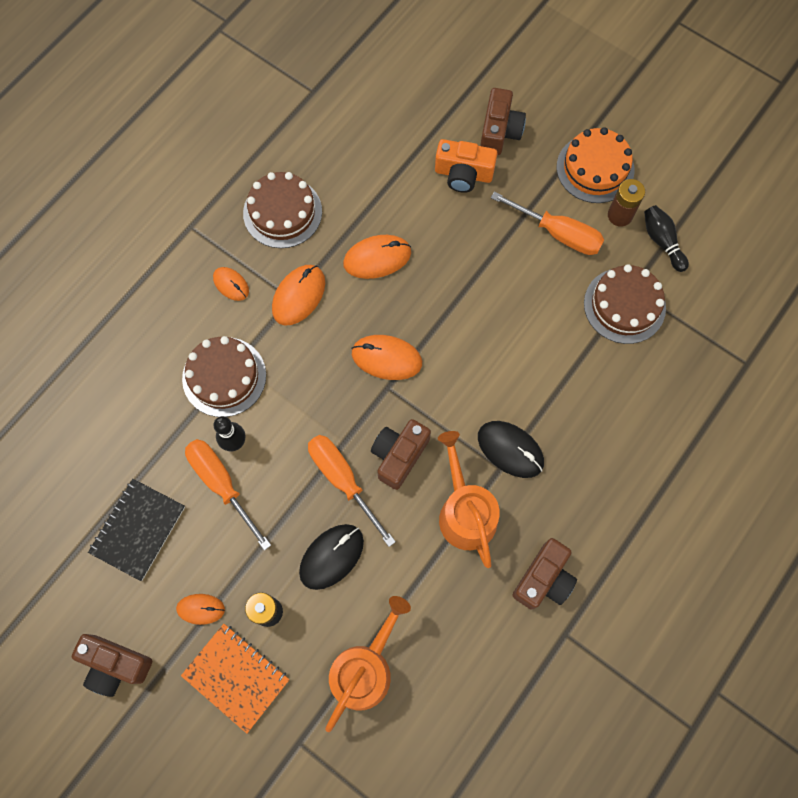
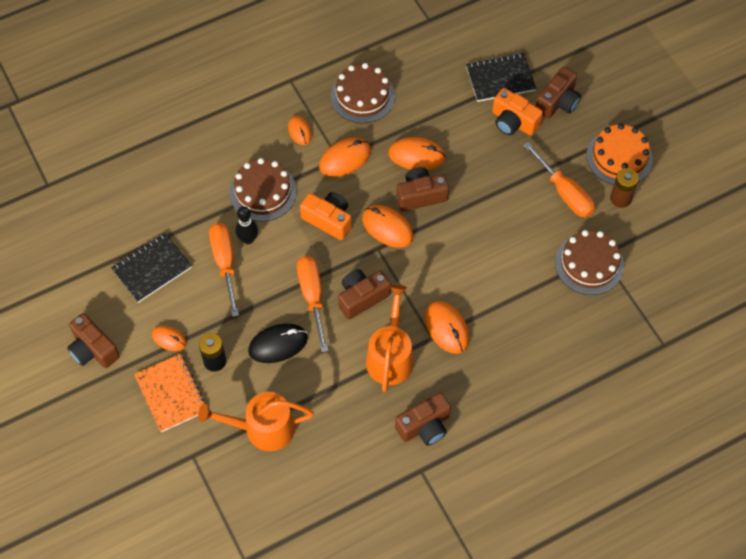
camera: 25 degrees right, 10 degrees down
(316, 378) = (328, 220): none -> orange camera
(364, 669) = (263, 428): orange watering can -> orange watering can turned 150 degrees counterclockwise
(405, 304) = (420, 196): none -> brown camera
(425, 130) = (500, 79): none -> black notebook
(510, 450) = (446, 328): black mouse -> orange mouse
(662, 242) = (644, 230): black bowling pin -> none

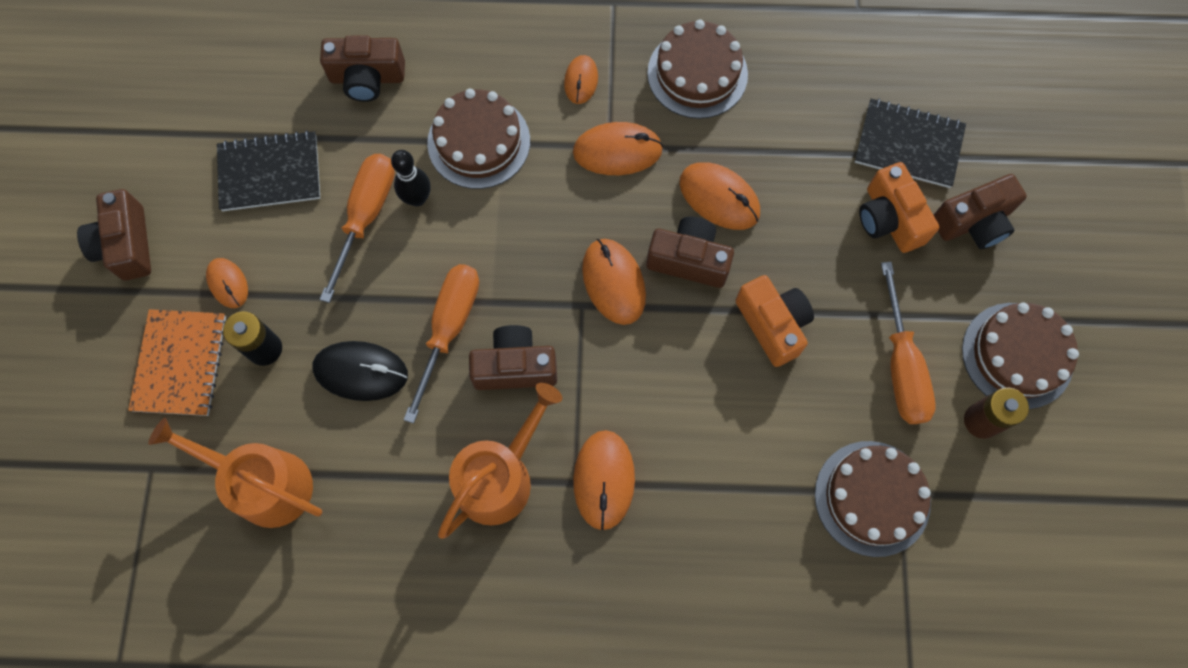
camera: 30 degrees right, 10 degrees up
(328, 220) = (540, 228): orange camera -> orange camera (772, 325)
(424, 426) = (481, 612): brown camera -> brown camera (367, 78)
(619, 157) = (1017, 355): orange cake -> brown cake

